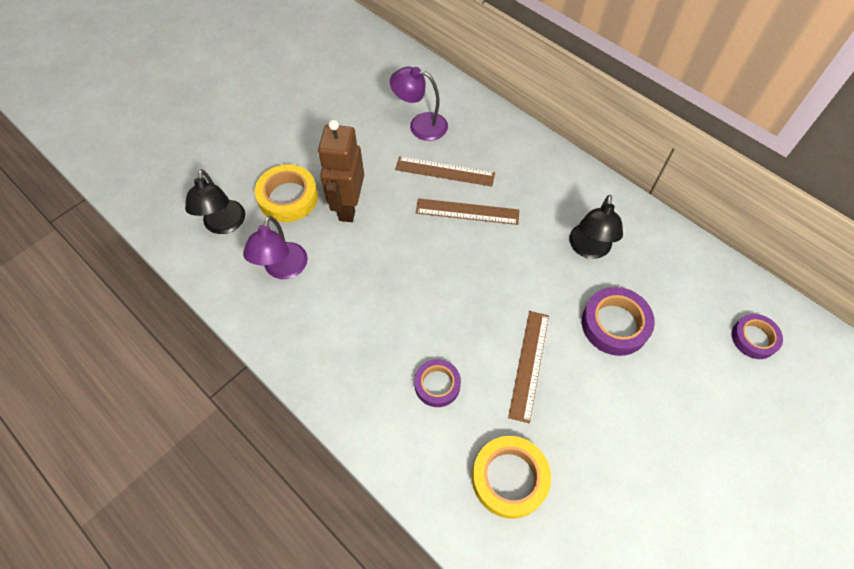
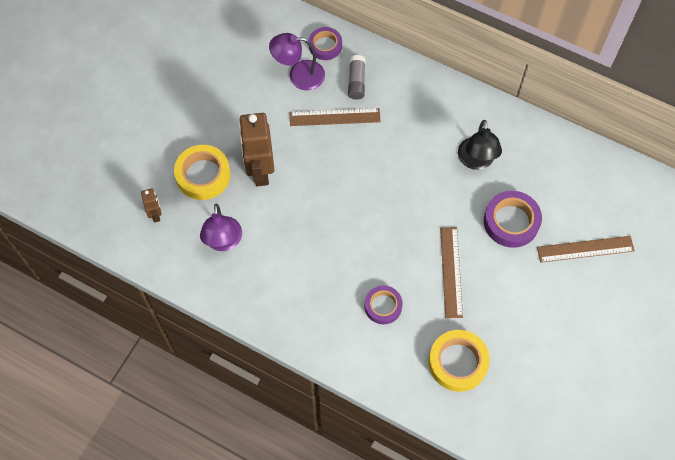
camera: 15 degrees left, 5 degrees up
(224, 225) = (156, 214): black lamp -> brown robot
(467, 211) = (365, 151): brown ruler -> brown ruler (585, 249)
(478, 143) = (356, 81): none -> grey glue stick
(754, 338) = (621, 206): purple tape -> purple tape (325, 46)

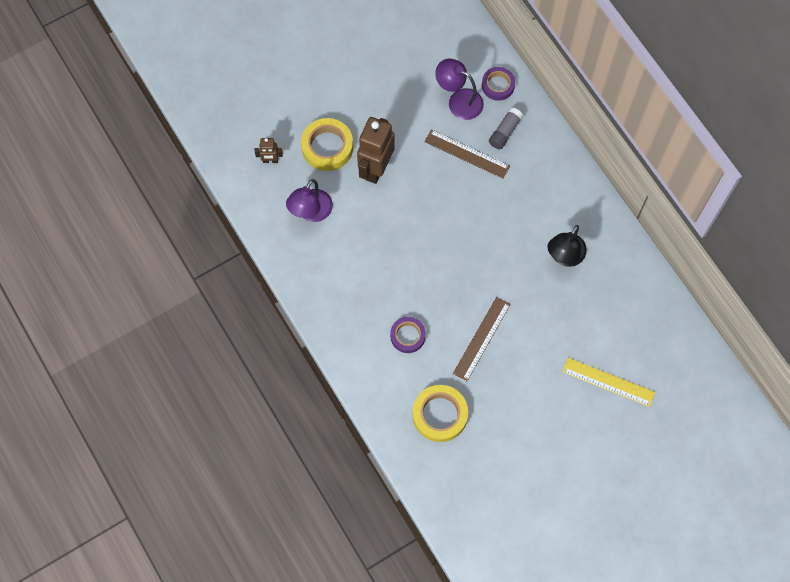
camera: 30 degrees right, 5 degrees up
(156, 214) = (270, 160): brown robot -> brown robot turned 75 degrees clockwise
(511, 222) = (560, 324): purple tape -> none
(585, 249) = (608, 382): brown ruler -> yellow ruler

